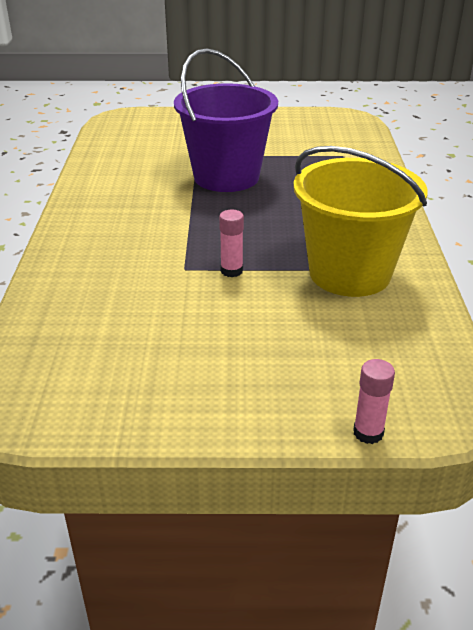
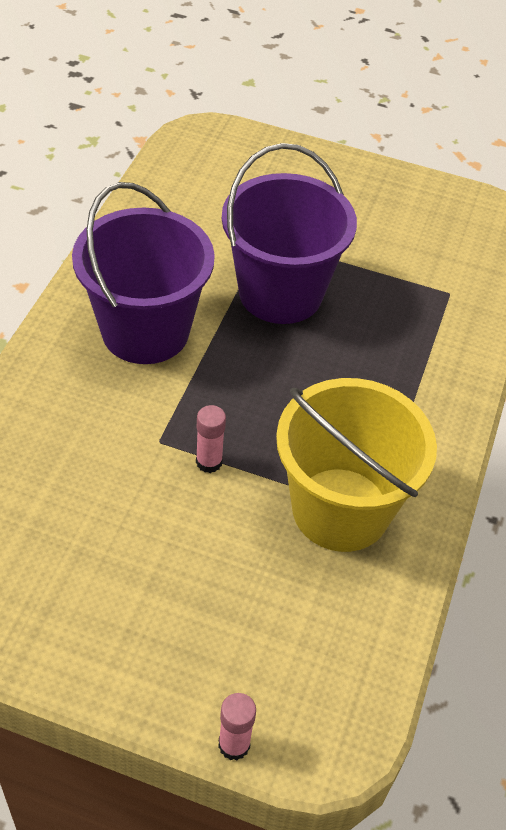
camera: 15 degrees right, 15 degrees up
(137, 214) = (145, 331): none -> purple bucket

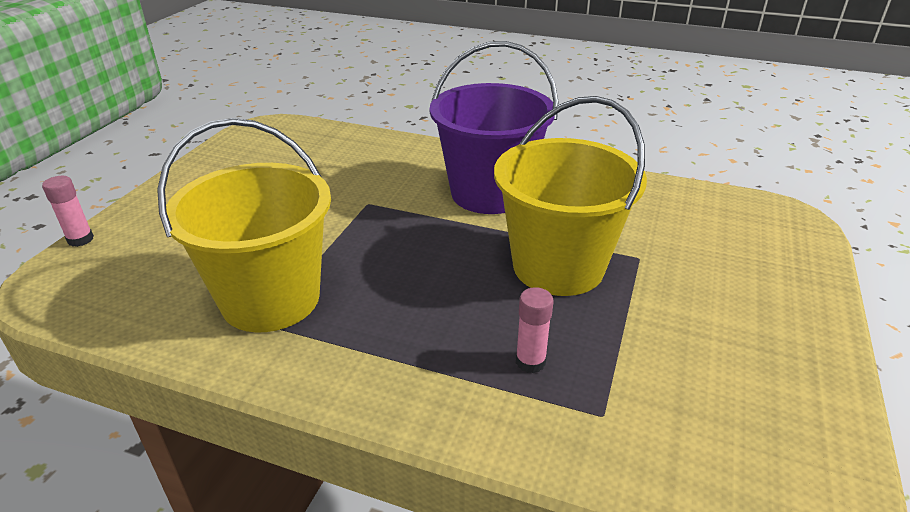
camera: 95 degrees right, 15 degrees down
(209, 462) = (341, 226): pink glue stick -> pink glue stick (530, 362)
(280, 293) = (558, 266): purple bucket -> yellow bucket

